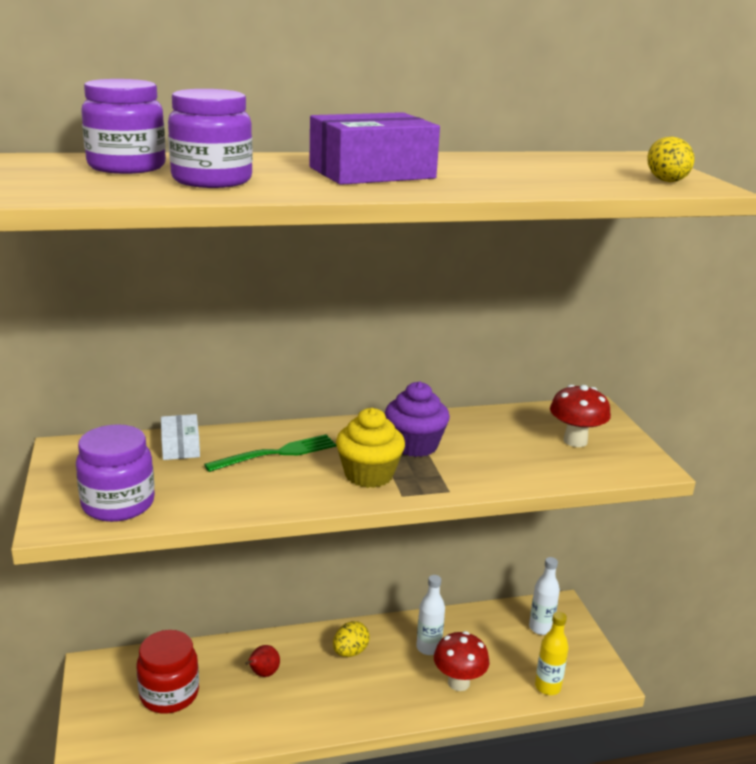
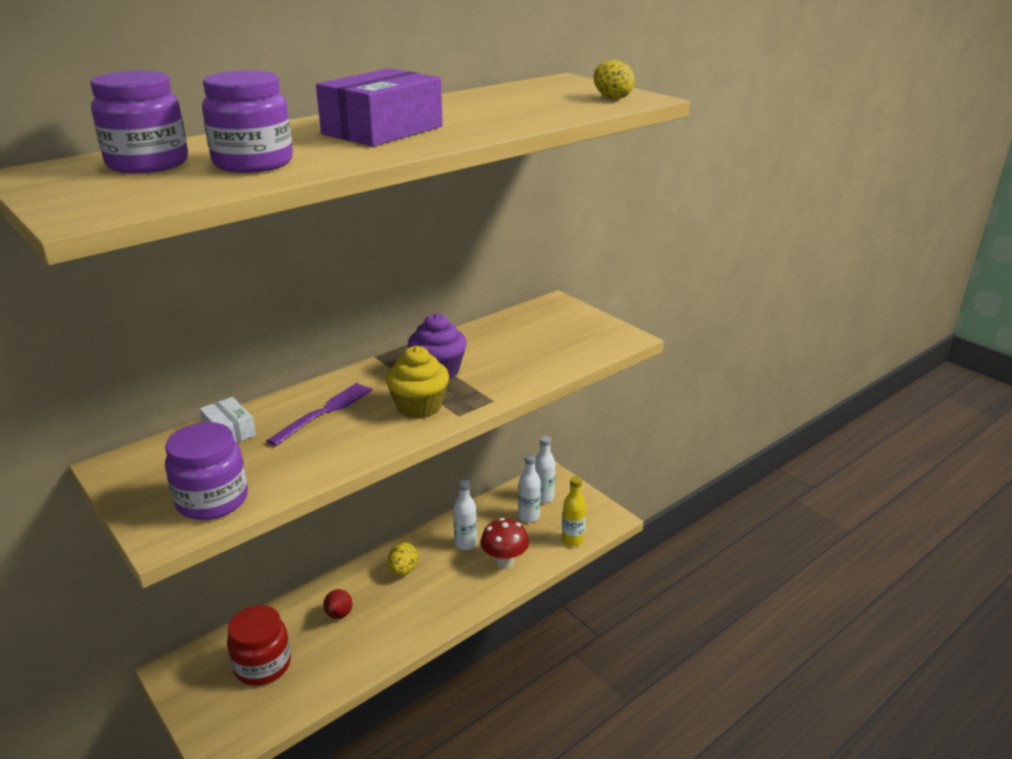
camera: 25 degrees left, 5 degrees up
(277, 453) = (325, 411): green fork -> purple fork
(512, 643) = (529, 516): none -> white bottle
(575, 441) = (559, 332): red mushroom -> none

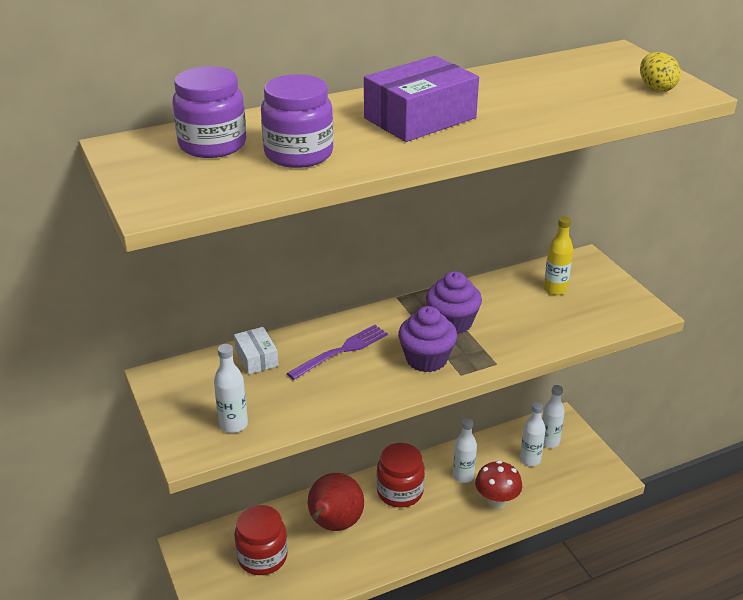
camera: 15 degrees right, 5 degrees up
(212, 500) = (233, 424): purple jar -> white bottle
(338, 616) = (334, 525): red pear -> red pear, size x2.16
(403, 570) = (400, 492): yellow egg -> red jar
(419, 406) = (426, 359): yellow cupcake -> purple cupcake
(572, 540) = (568, 492): yellow bottle -> yellow bottle (555, 289)

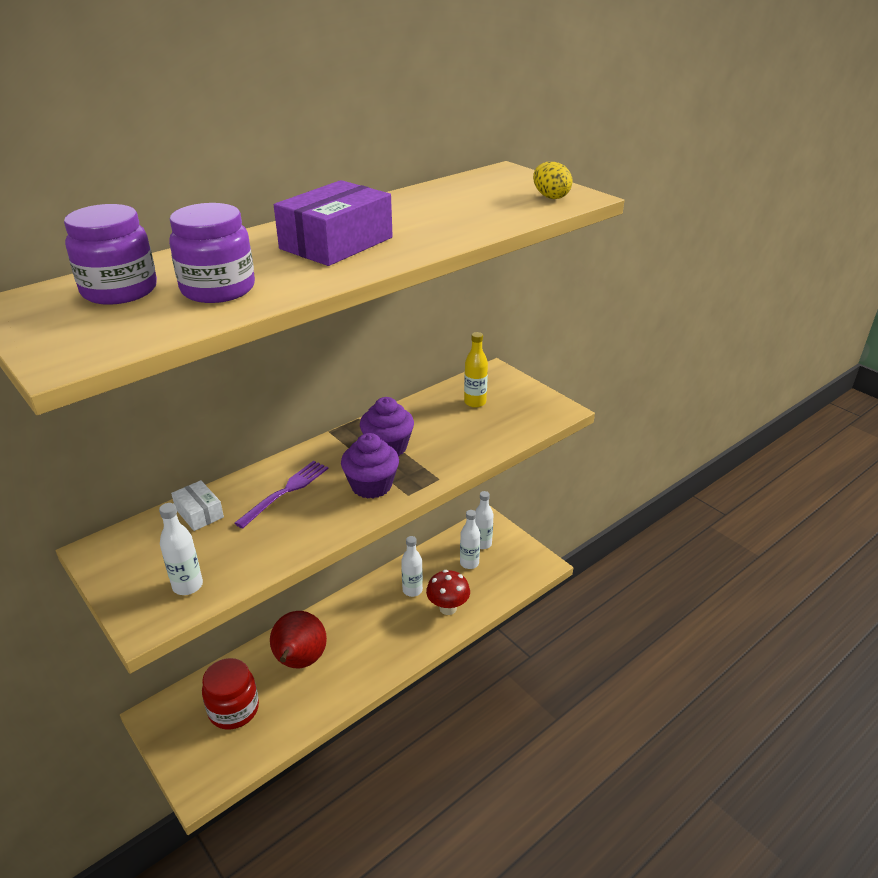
camera: 15 degrees left, 0 degrees up
(400, 492) = (356, 617): red jar -> none

